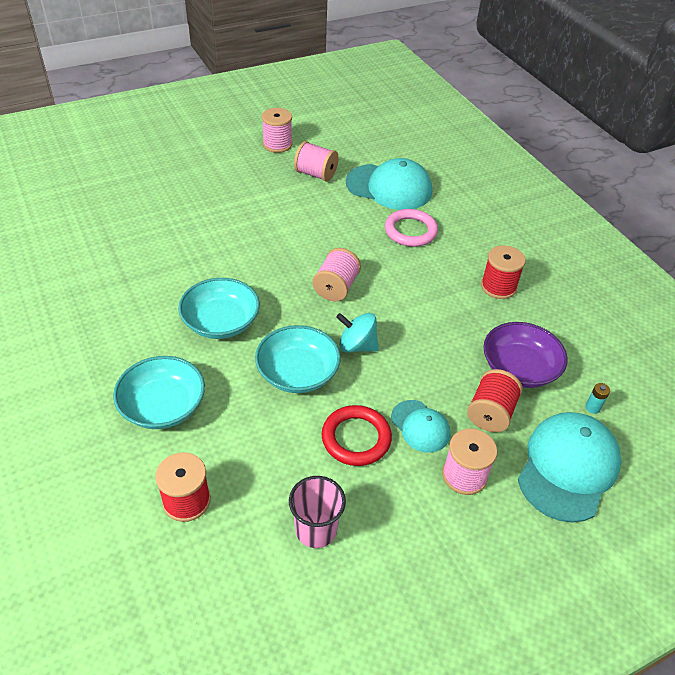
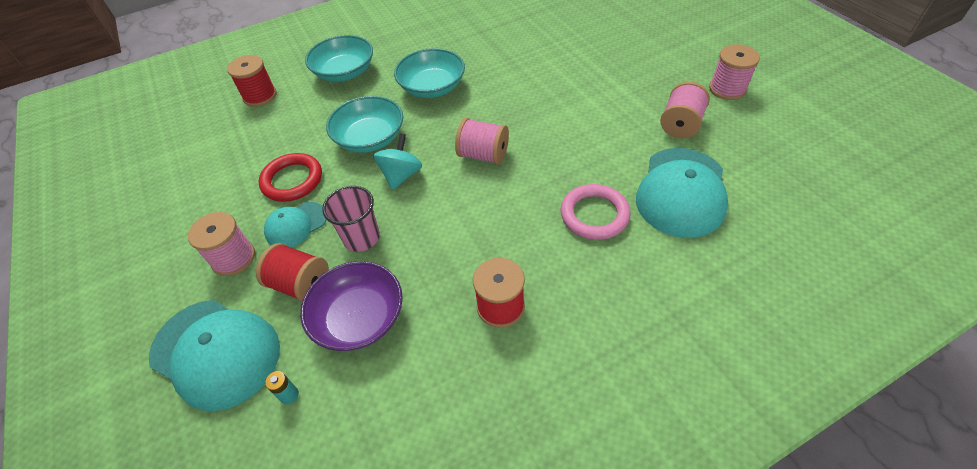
camera: 95 degrees right, 5 degrees up
(316, 529) = (214, 162): pink cup -> pink cup (361, 238)

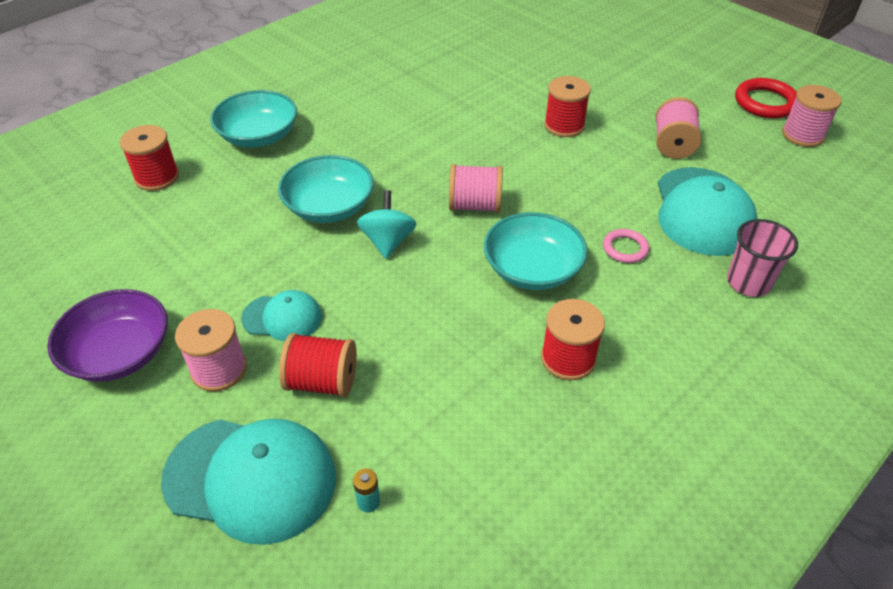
camera: 20 degrees left, 5 degrees down
(292, 180) = (252, 268): red ring -> red ring (765, 102)
(296, 225) = (282, 317): turquoise cap -> turquoise cap turned 120 degrees counterclockwise
(359, 318) = (412, 403): purple bowl -> purple bowl (119, 353)
(361, 238) = (373, 317): pink cup -> pink cup (748, 282)
(432, 87) = (379, 140): turquoise bowl -> turquoise bowl (532, 269)
(590, 94) = (564, 125): none -> red spool
(594, 215) = (625, 248): pink ring -> pink ring, size x0.60
(727, 89) = (704, 103): pink spool -> pink spool (802, 135)

